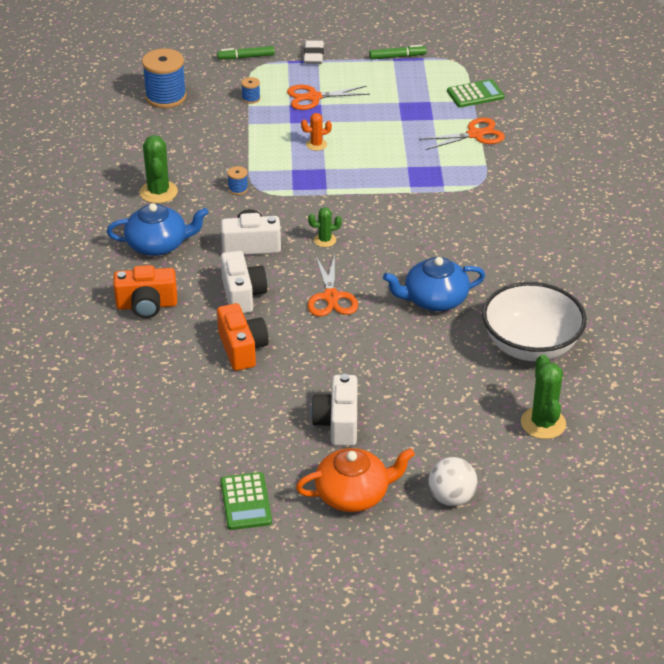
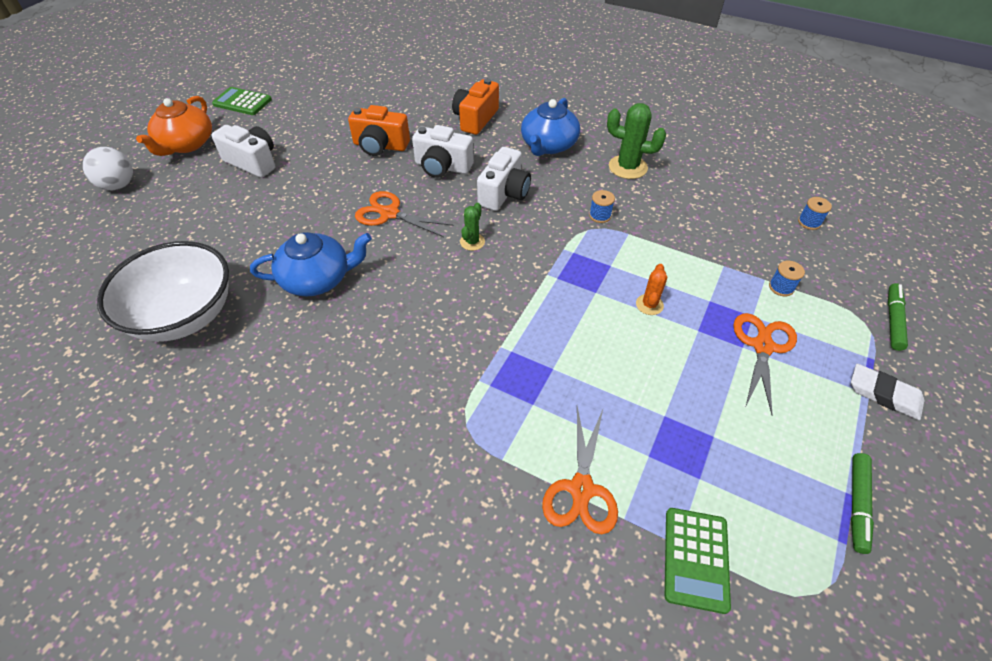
camera: 120 degrees right, 10 degrees up
(166, 97) = (809, 222): blue spool -> blue spool, size x0.45
(434, 299) = (317, 279): blue teapot -> blue teapot turned 60 degrees clockwise
(543, 423) = (102, 272): green cactus -> none

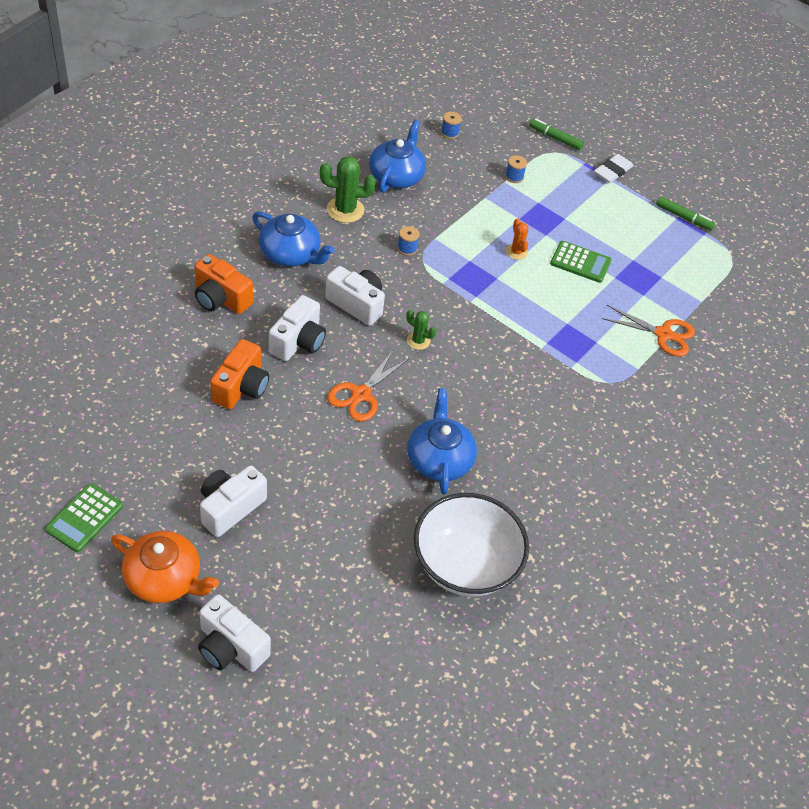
camera: 85 degrees left, 0 degrees up
(118, 185) = (231, 647): white ball -> white camera
(627, 167) = (345, 210): green cactus -> green cactus turned 60 degrees clockwise
(649, 305) = (516, 252): orange cactus -> orange cactus turned 45 degrees clockwise
(695, 559) = (710, 297): green calculator -> green calculator (580, 262)
(703, 193) = (396, 176): none -> blue teapot
(762, 346) = (566, 209): orange scissors -> none

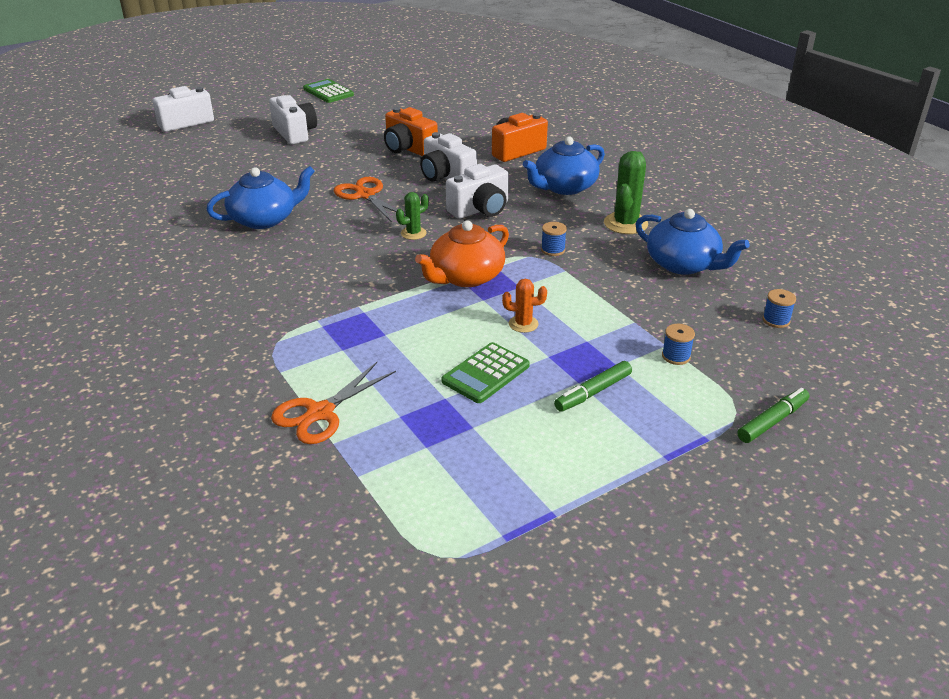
camera: 115 degrees right, 15 degrees down
(164, 579) = (257, 109): orange teapot -> orange teapot (465, 277)
(439, 459) = (264, 219): blue teapot -> blue teapot turned 45 degrees counterclockwise
(465, 564) = (151, 211): white bowl -> none
(612, 171) = (684, 466): white eraser -> none
(683, 217) = (552, 522): green marker -> green marker (593, 392)

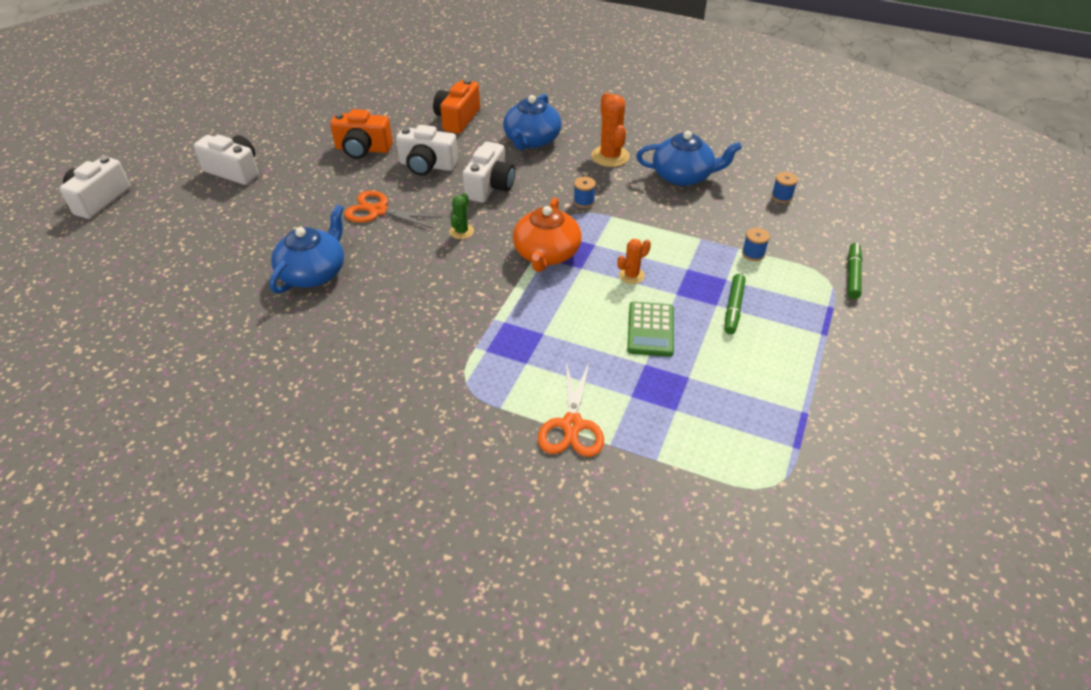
camera: 35 degrees left, 10 degrees up
(328, 92) = (215, 114): green calculator -> none
(625, 224) = (610, 156): green cactus -> orange cactus

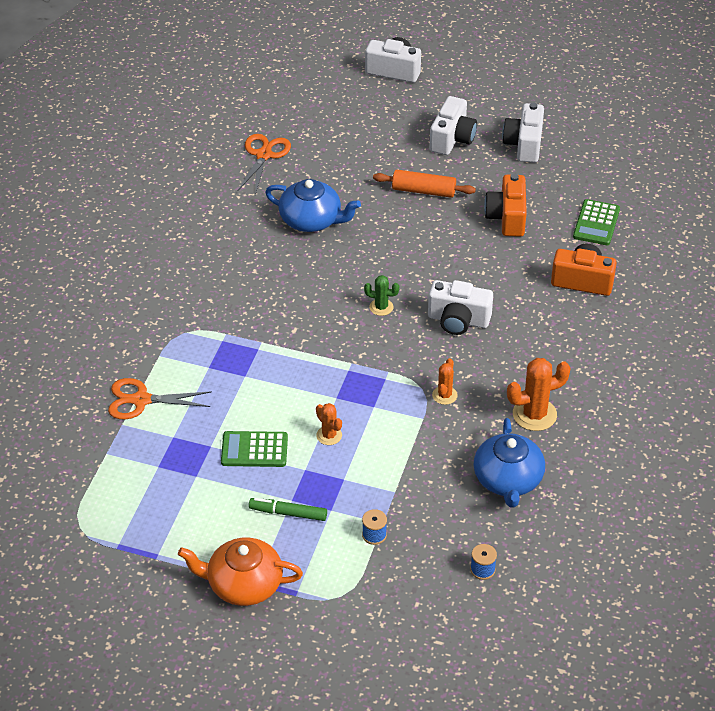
camera: 85 degrees right, 0 degrees up
(303, 194) = (423, 191): none -> orange rolling pin
(378, 211) = (405, 245): orange scissors -> orange scissors (264, 155)
(389, 106) = (596, 223): none -> green calculator
(427, 165) = (487, 269): white camera -> white camera (524, 144)
(532, 140) = (553, 346): blue teapot -> none
(546, 254) = (355, 371): orange teapot -> orange teapot (243, 584)
(584, 201) = (444, 395): blue spool -> orange cactus
(852, 275) = (348, 619): green marker -> none

